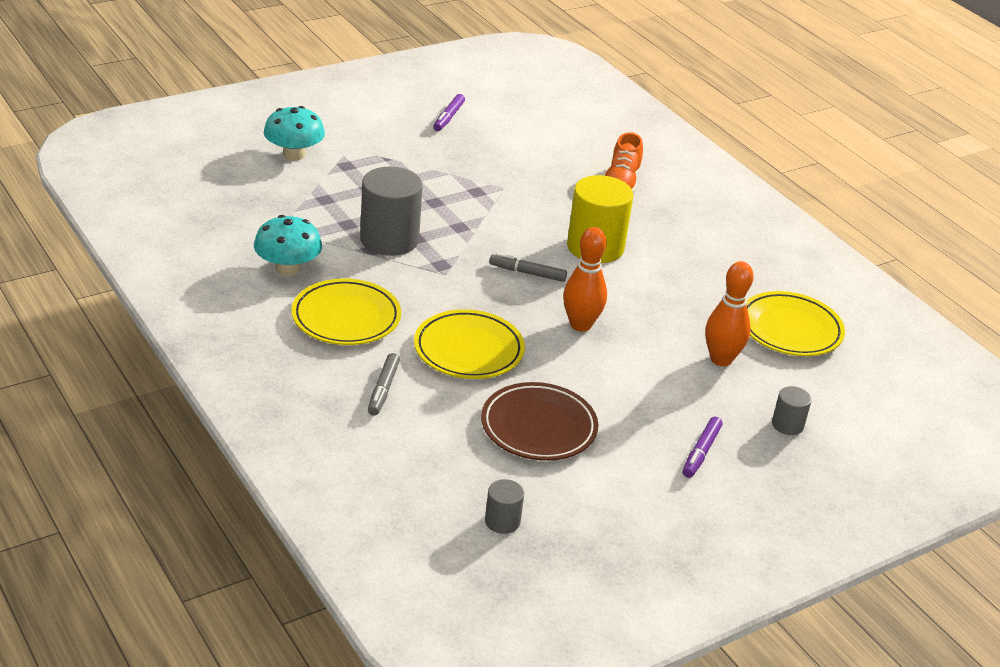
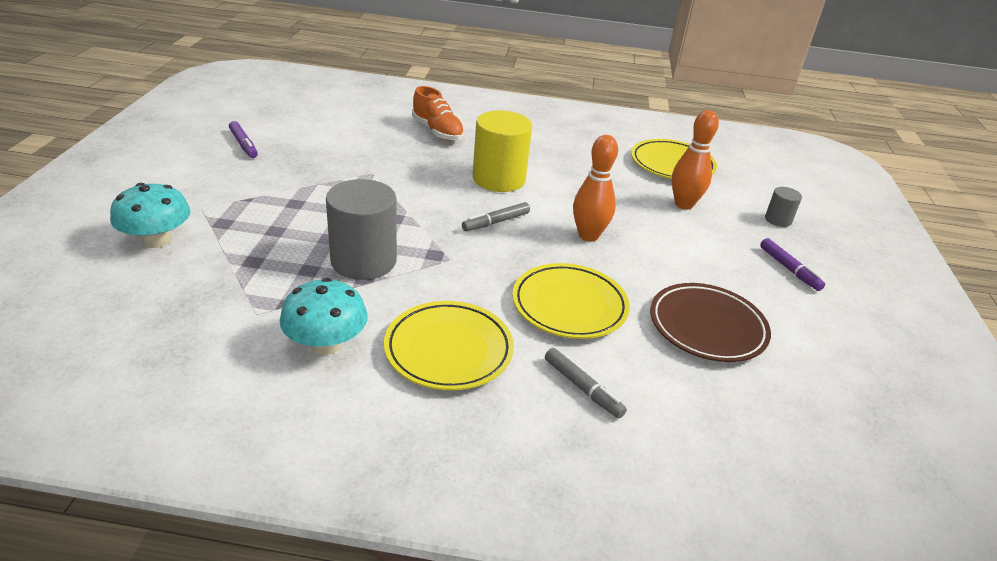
camera: 50 degrees left, 0 degrees up
(502, 521) = (830, 420): grey cylinder -> none

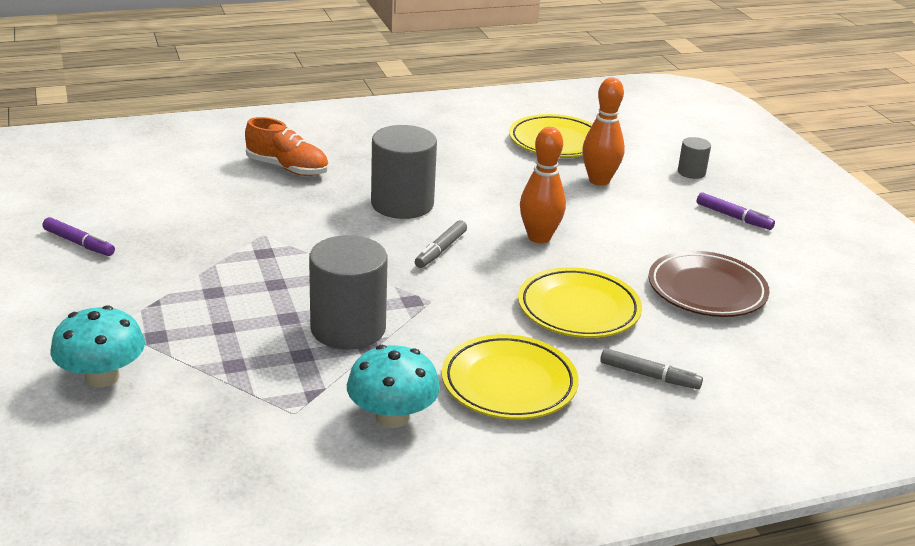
camera: 25 degrees left, 5 degrees down
(499, 179) = (402, 204): yellow cylinder -> grey cylinder

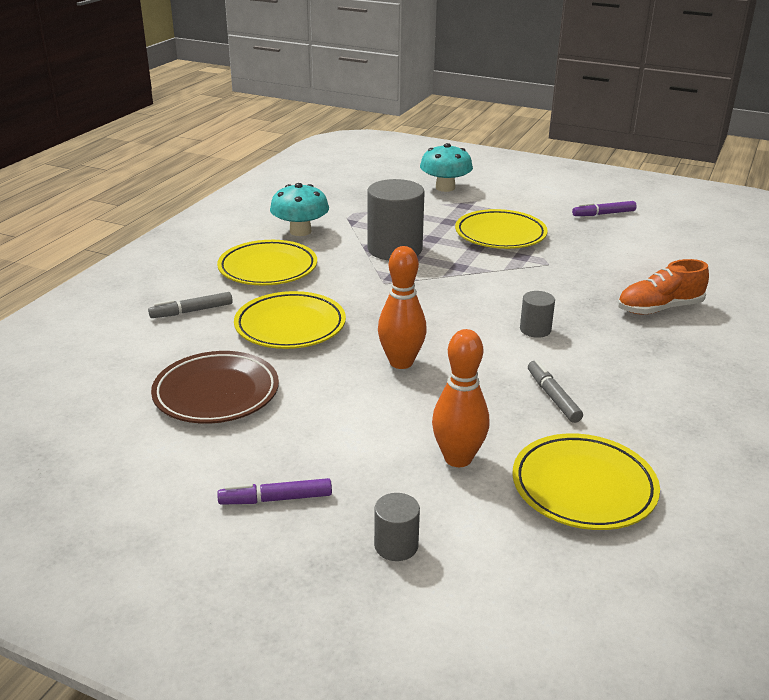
camera: 135 degrees right, 0 degrees up
(221, 282) = (500, 235): none -> yellow plate
(402, 204) = (535, 330): grey cylinder -> grey cylinder, size x0.48
(441, 250) = (441, 313): grey marker -> grey marker (552, 397)

